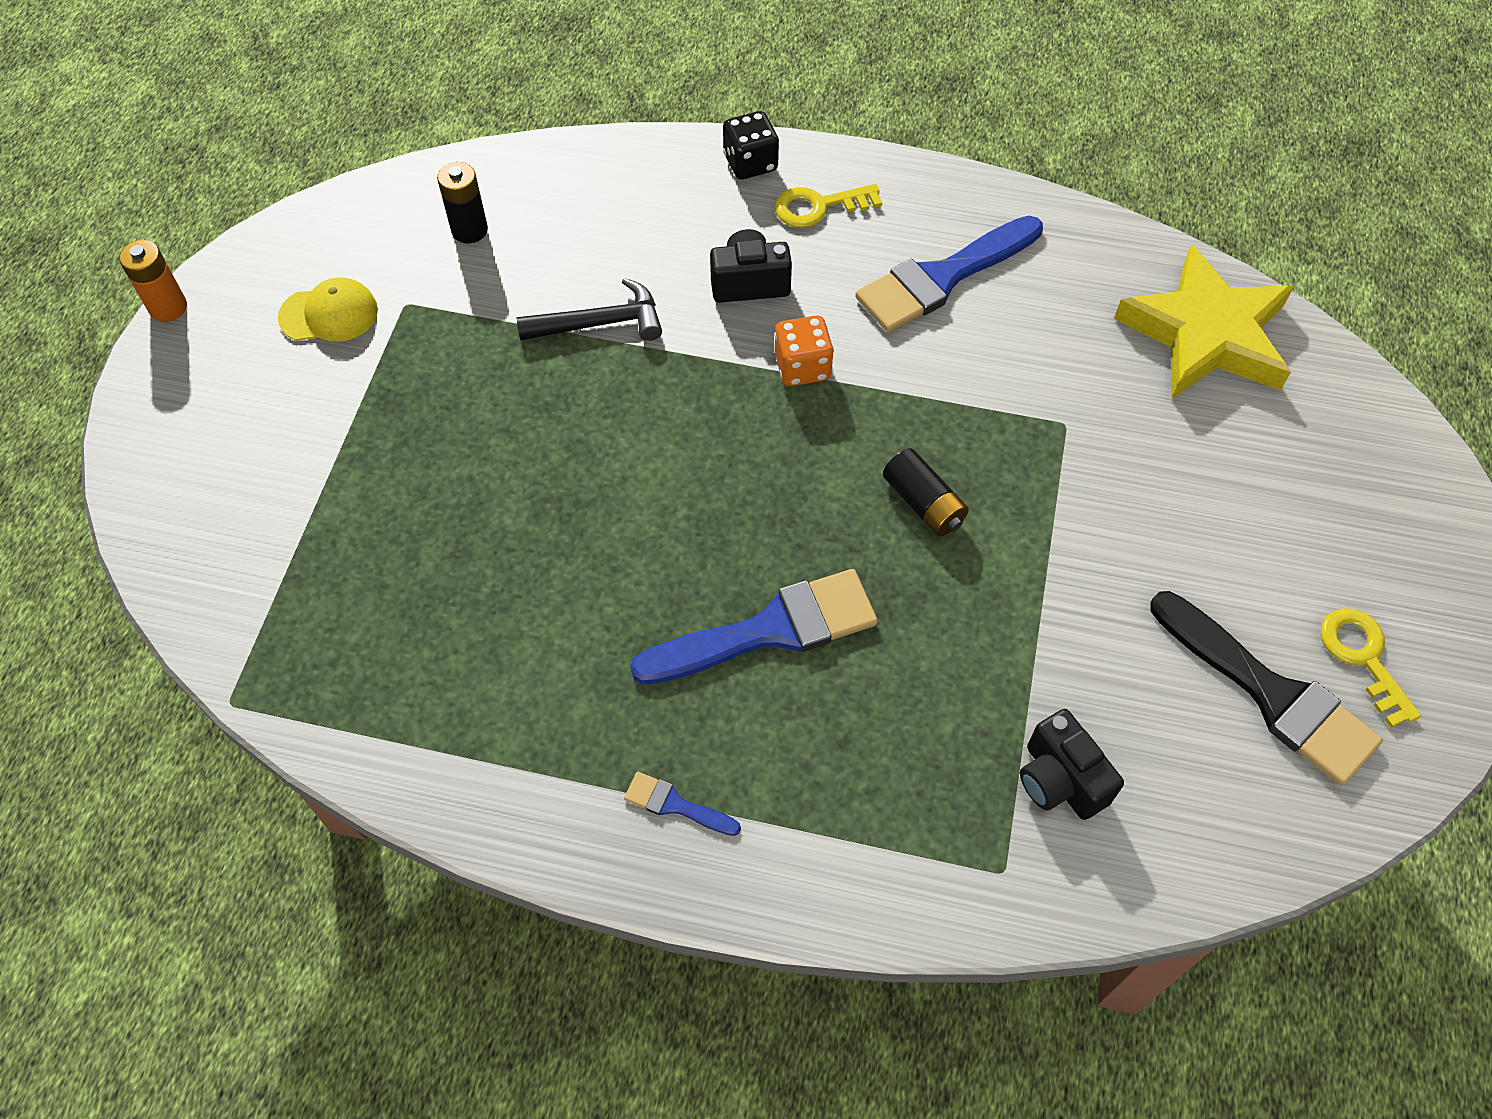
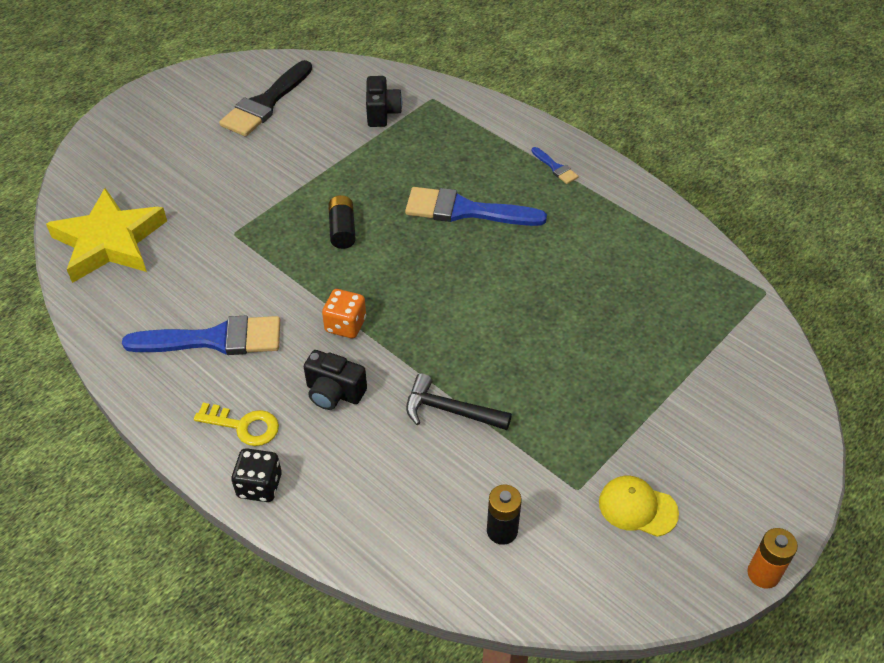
camera: 150 degrees left, 10 degrees down
(1270, 694) = (265, 103): black brush -> black brush turned 135 degrees counterclockwise
(1363, 658) = (213, 98): yellow key -> none

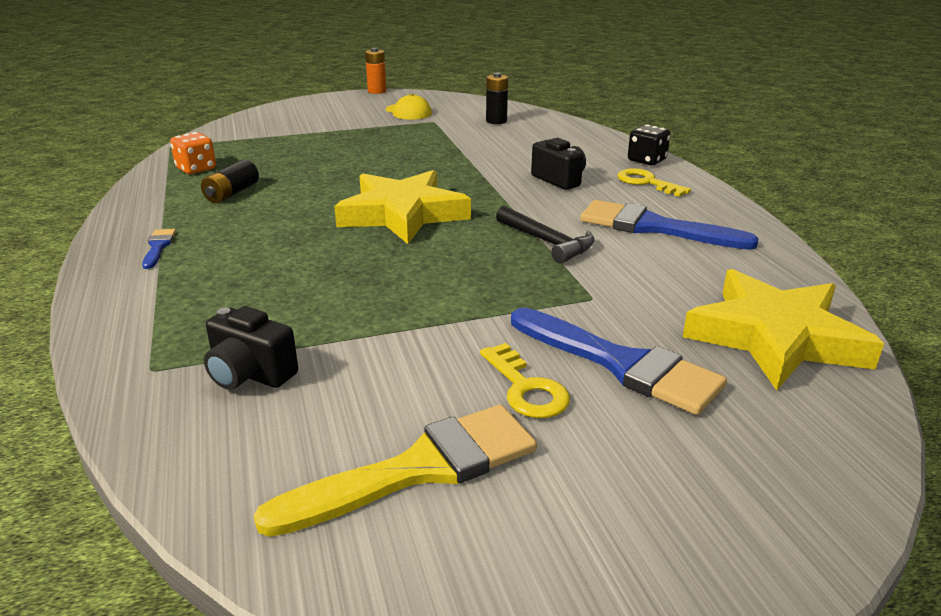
camera: 150 degrees left, 20 degrees down
(241, 155) = (526, 388): none -> yellow key
(265, 103) = (419, 469): black brush -> yellow brush
(342, 230) = (456, 264): black battery -> black battery (232, 193)
(345, 325) = (518, 206): orange dice -> orange dice (196, 169)
(382, 113) = (250, 374): black camera -> black camera turned 90 degrees counterclockwise
(431, 272) = (403, 214): none -> yellow star
(450, 410) = (477, 156): black hammer -> black hammer (547, 242)
(465, 210) = (306, 243): blue brush -> blue brush (621, 364)

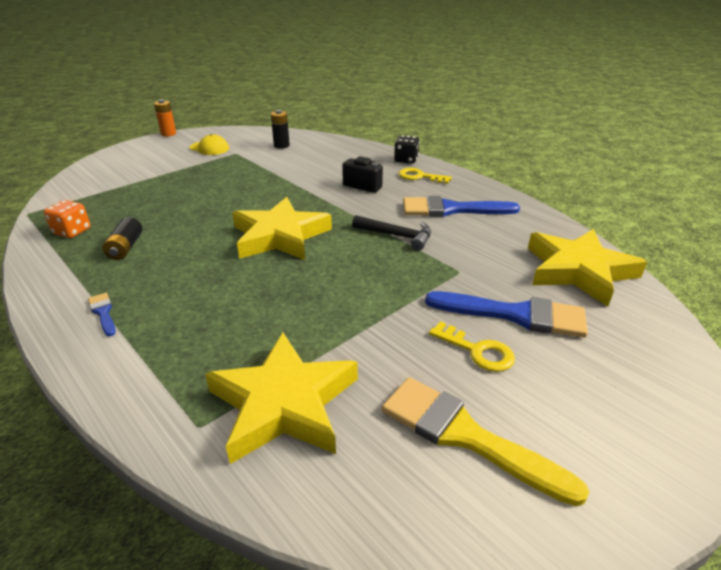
camera: 25 degrees left, 5 degrees up
(250, 374) = (283, 403): black camera -> yellow star
(419, 469) = (465, 435): yellow brush -> yellow brush turned 90 degrees counterclockwise

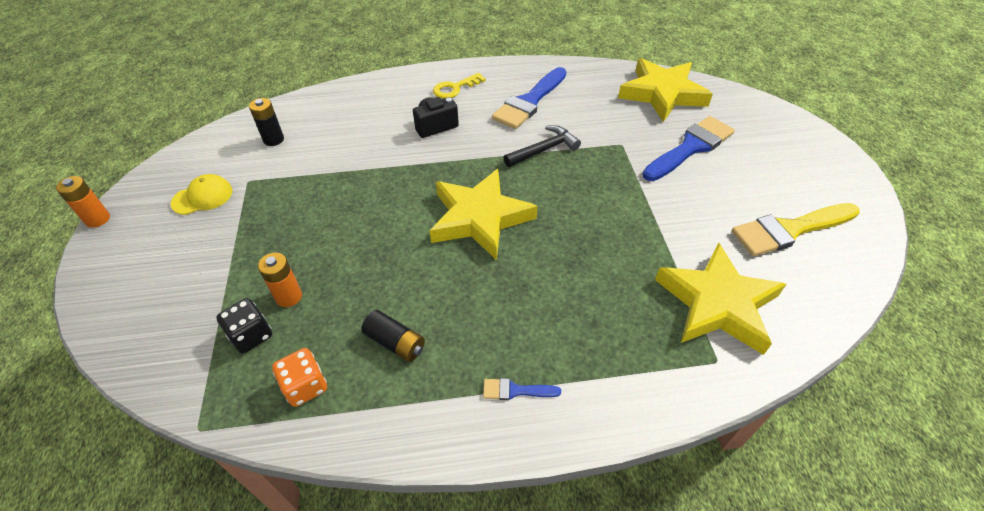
camera: 55 degrees left, 15 degrees up
(145, 200) = (289, 296): none -> orange battery
(406, 160) = (412, 79): black dice -> black dice (251, 335)
(477, 351) = (716, 184): yellow key -> none

